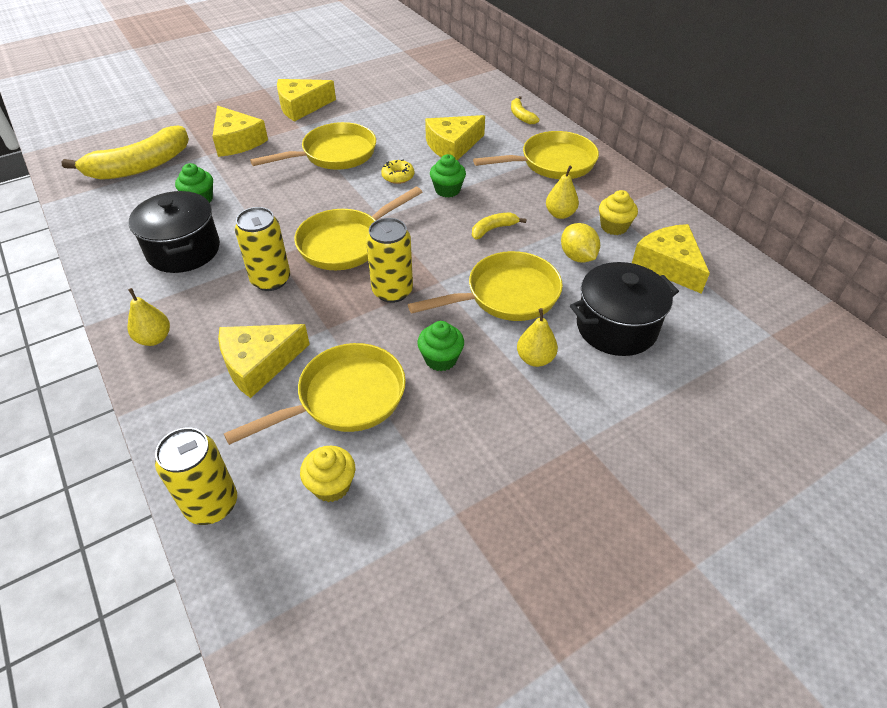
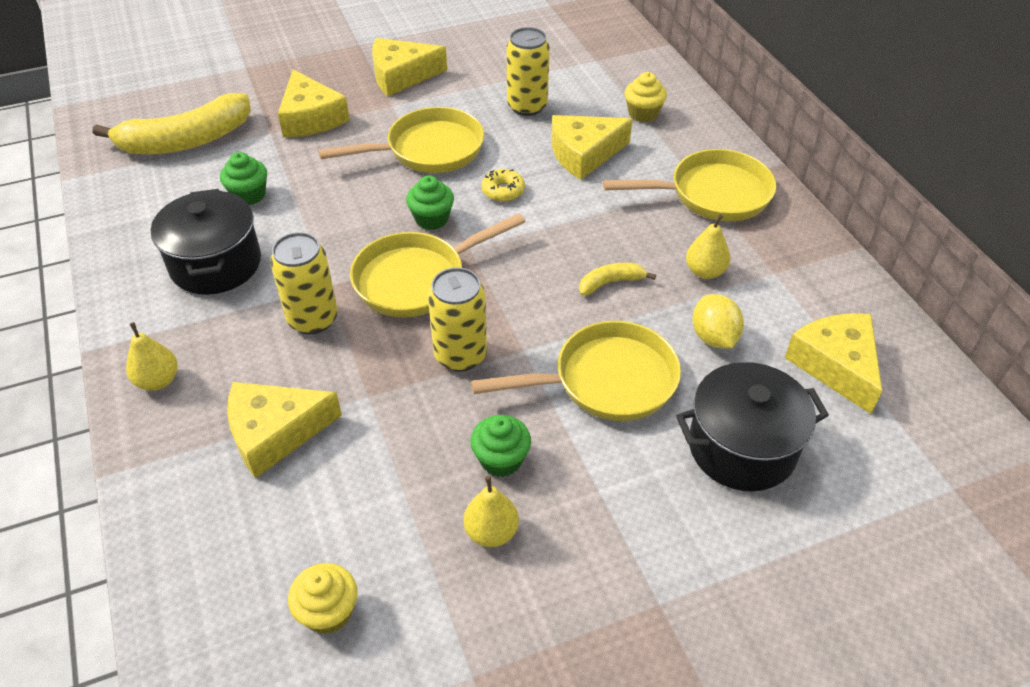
camera: 10 degrees right, 0 degrees up
(211, 504) = (182, 613): yellow can -> yellow can (527, 106)
(345, 398) = (370, 496): yellow pan -> none
(447, 190) = (563, 218): green cupcake -> green cupcake (431, 219)
(521, 116) = (686, 119): yellow banana -> none
(535, 359) = (623, 477): yellow pear -> yellow pear (491, 532)
(614, 227) = (774, 299): yellow cupcake -> yellow cupcake (643, 113)

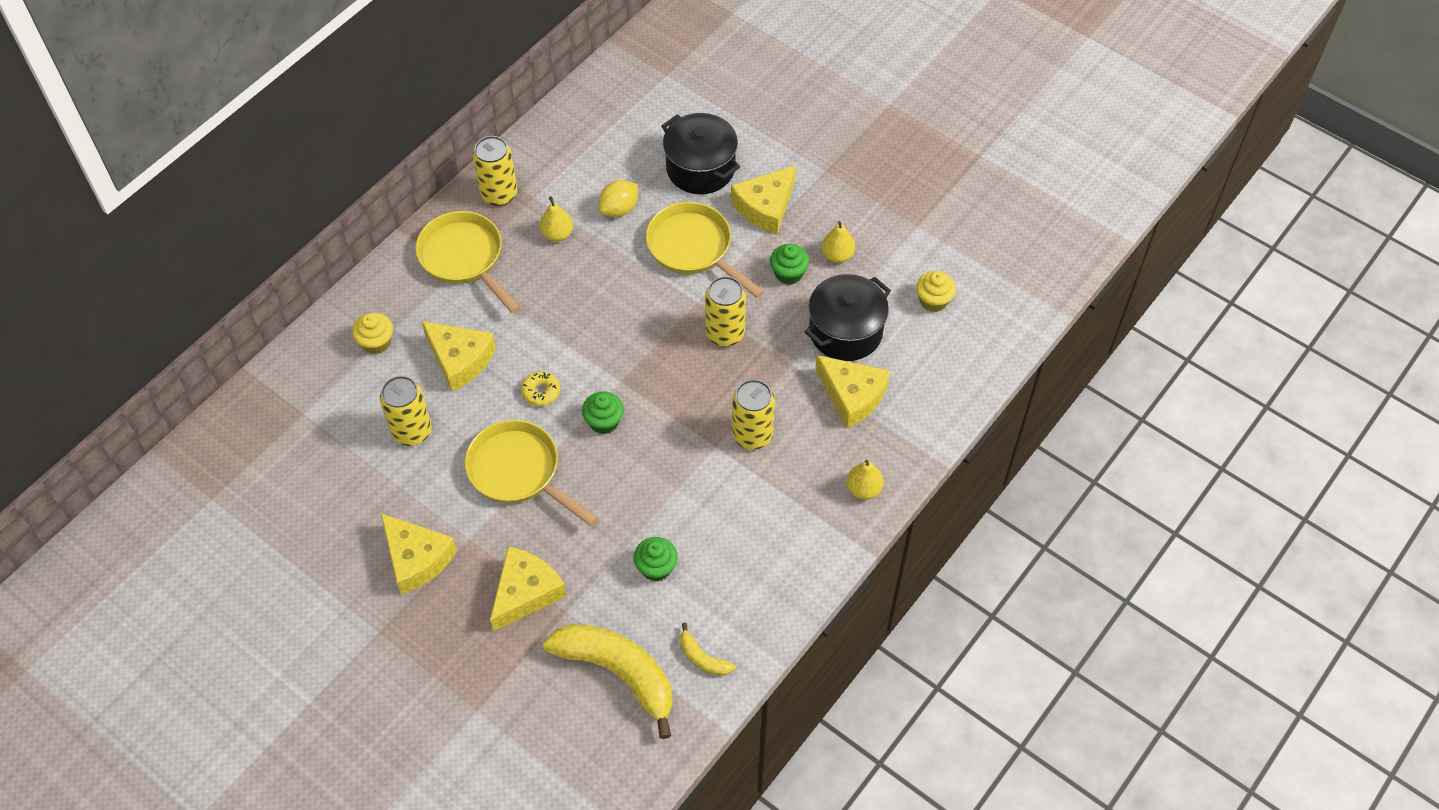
camera: 120 degrees left, 10 degrees up
(216, 264) = (743, 534): black pot -> black pot (845, 332)
(416, 279) = (673, 395): yellow pan -> none
(610, 283) = (603, 281): yellow banana -> yellow banana (703, 658)
(794, 247) = (499, 194): none -> yellow can
(836, 365) = (604, 144): yellow cheese -> yellow cheese (765, 207)

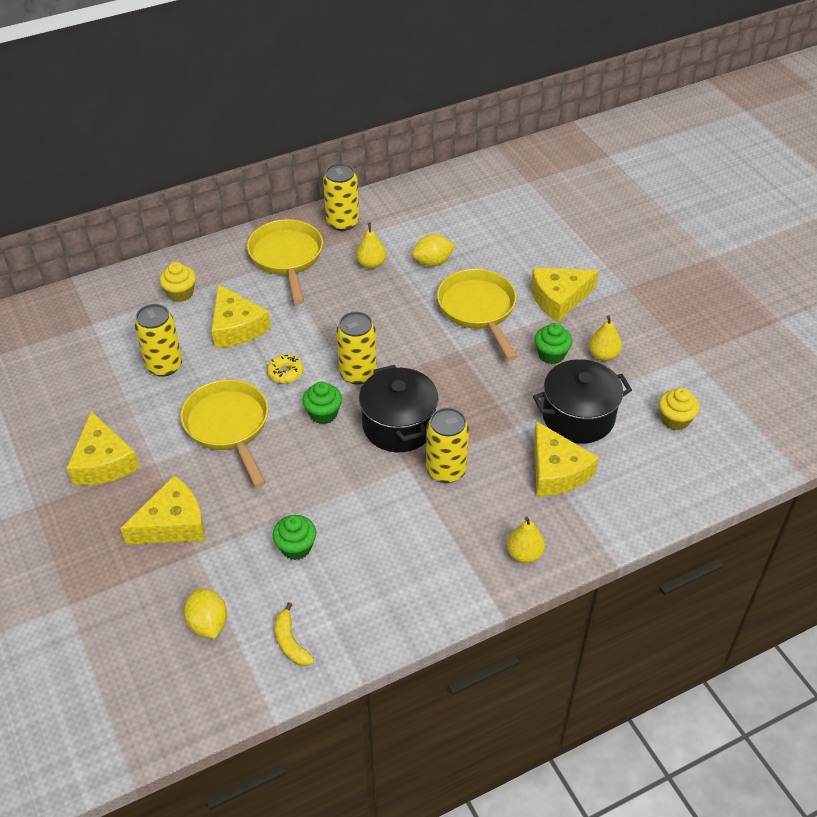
camera: 25 degrees right, 10 degrees down
(618, 673) = (208, 623): yellow banana -> yellow lemon
(700, 168) = (518, 254): black pot -> black pot (399, 425)
(725, 333) = (468, 382): yellow can -> yellow can (358, 373)

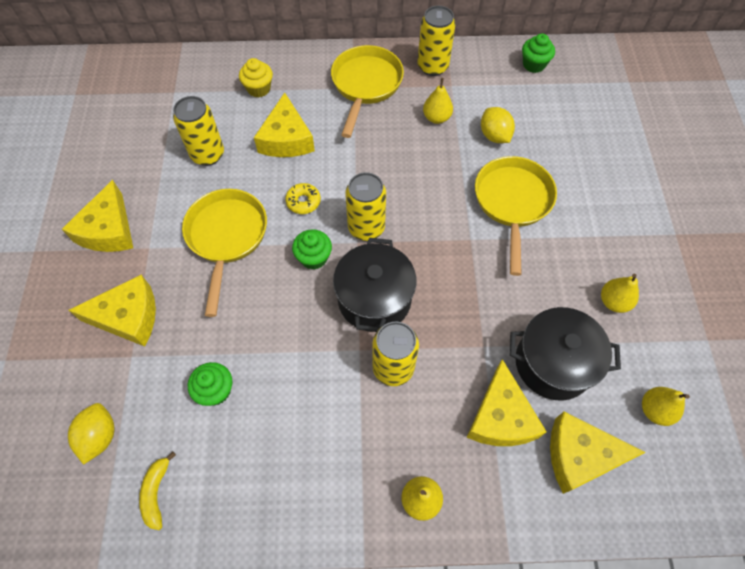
camera: 25 degrees right, 15 degrees up
(432, 262) = (494, 136): yellow lemon -> yellow lemon turned 60 degrees clockwise
(551, 355) = (560, 280): green cupcake -> green cupcake (534, 64)
(559, 298) = (598, 220): yellow cheese -> yellow cheese (580, 455)
(675, 420) = (655, 410): yellow cupcake -> yellow pear

